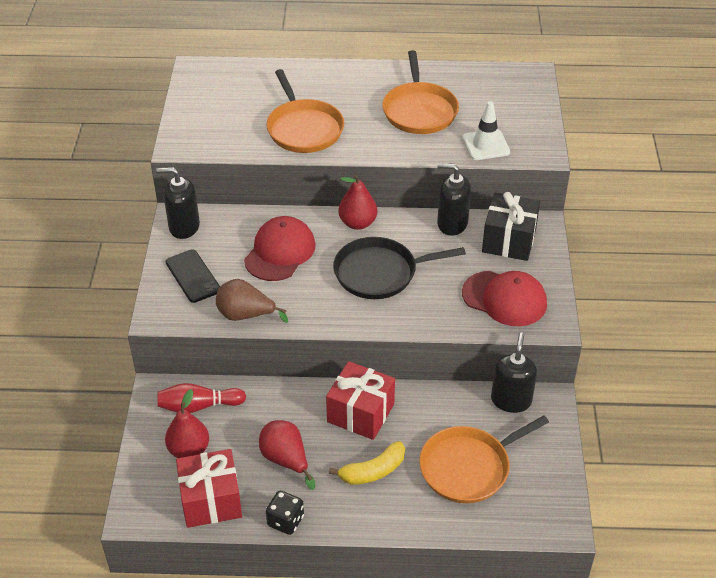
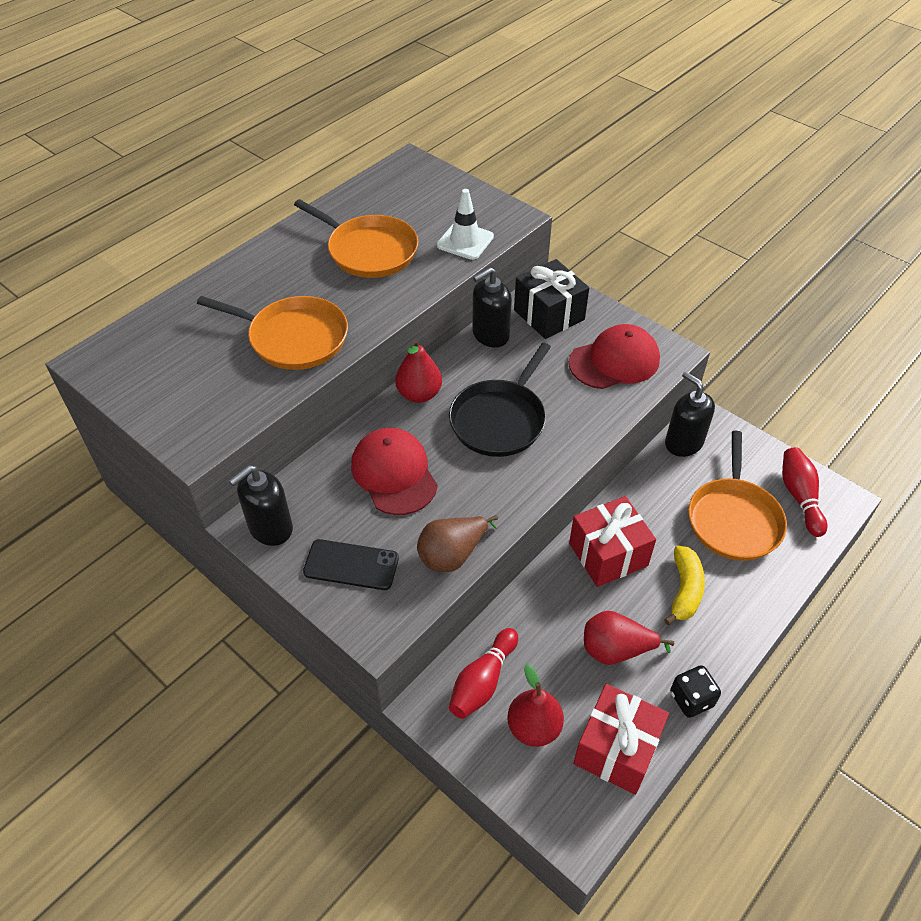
camera: 50 degrees left, 5 degrees up
(536, 497) = (799, 497): none -> red bowling pin

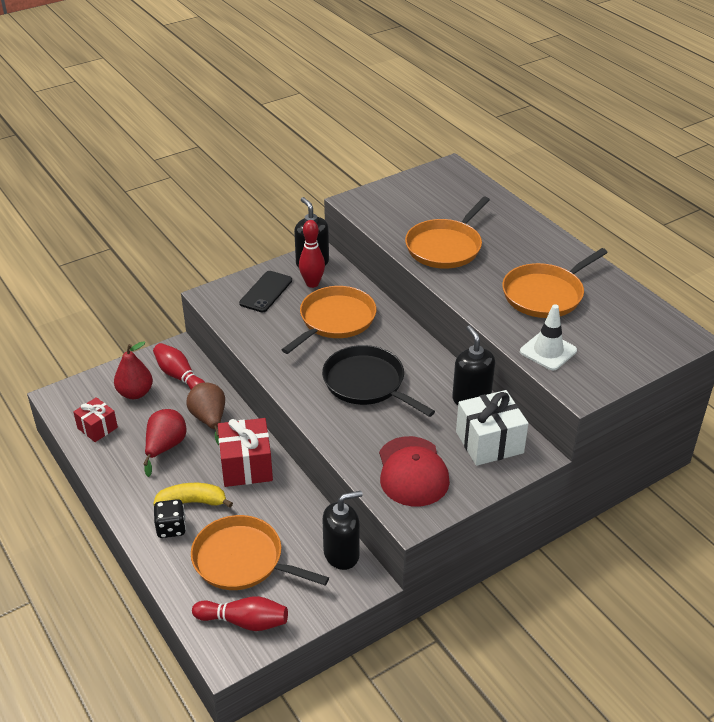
camera: 105 degrees right, 10 degrees down
(320, 516) = (312, 283): none -> red bowling pin
(394, 473) = (335, 320): red cap -> orange pan
(419, 394) = (411, 344): red pear -> none
(452, 555) = (251, 336): brown pear -> brown pear (209, 420)
(549, 315) = (489, 442): black gift -> white gift
(616, 749) = (97, 428): red gift -> red gift, size x0.61
(684, 590) = (192, 502): yellow banana -> yellow banana turned 150 degrees clockwise
(691, 699) = (106, 476): black dice -> black dice (171, 528)

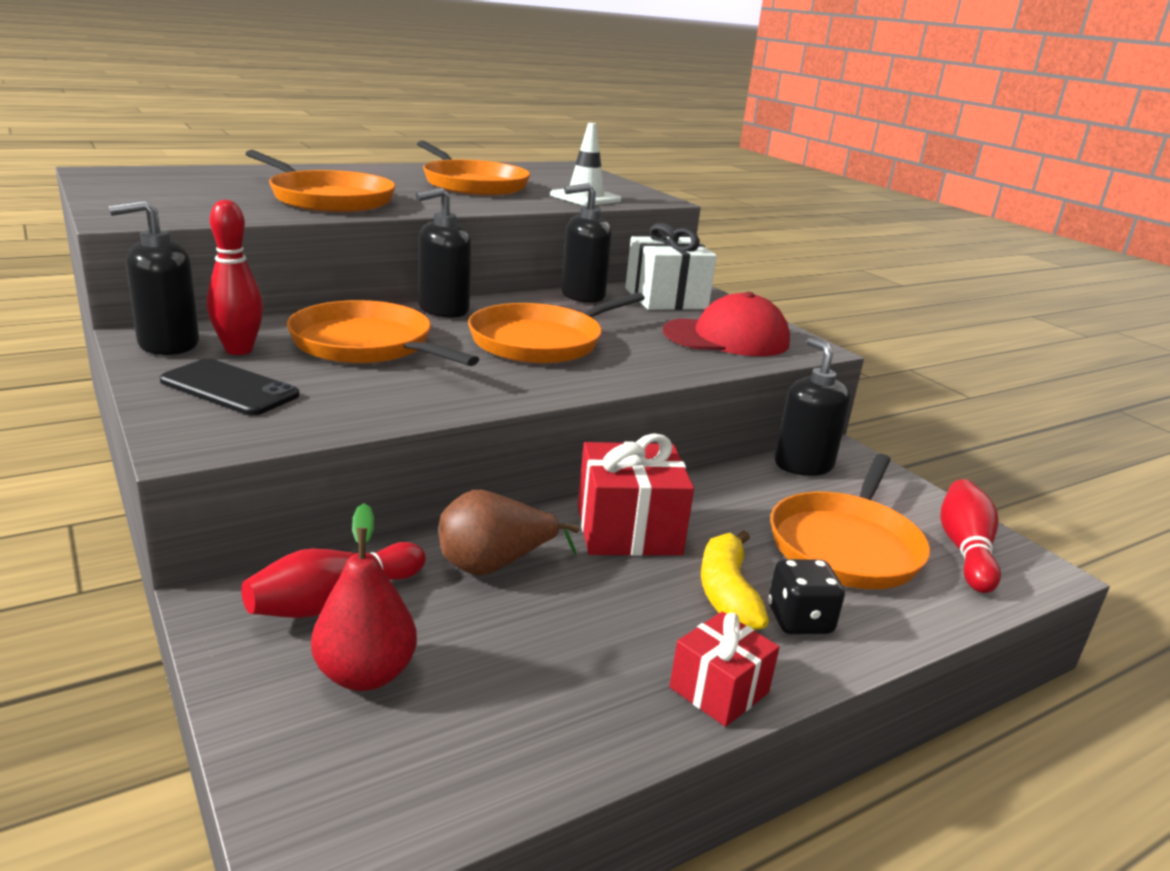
camera: 90 degrees left, 15 degrees down
(97, 428) = (485, 745): red gift -> red gift (719, 690)
(165, 447) = (571, 626): red pear -> none
(367, 383) = (541, 341): black pan -> orange pan
(406, 339) = (443, 310): none -> black soap dispenser

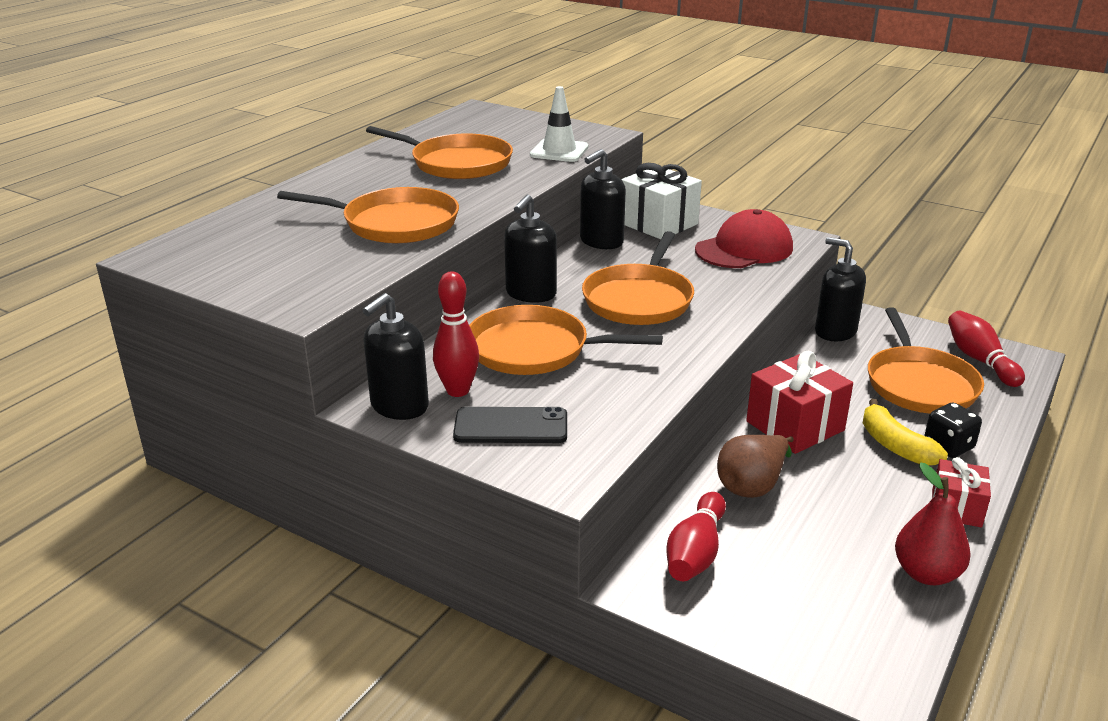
camera: 25 degrees left, 5 degrees up
(365, 674) = (776, 587): red pear -> red pear (926, 573)

